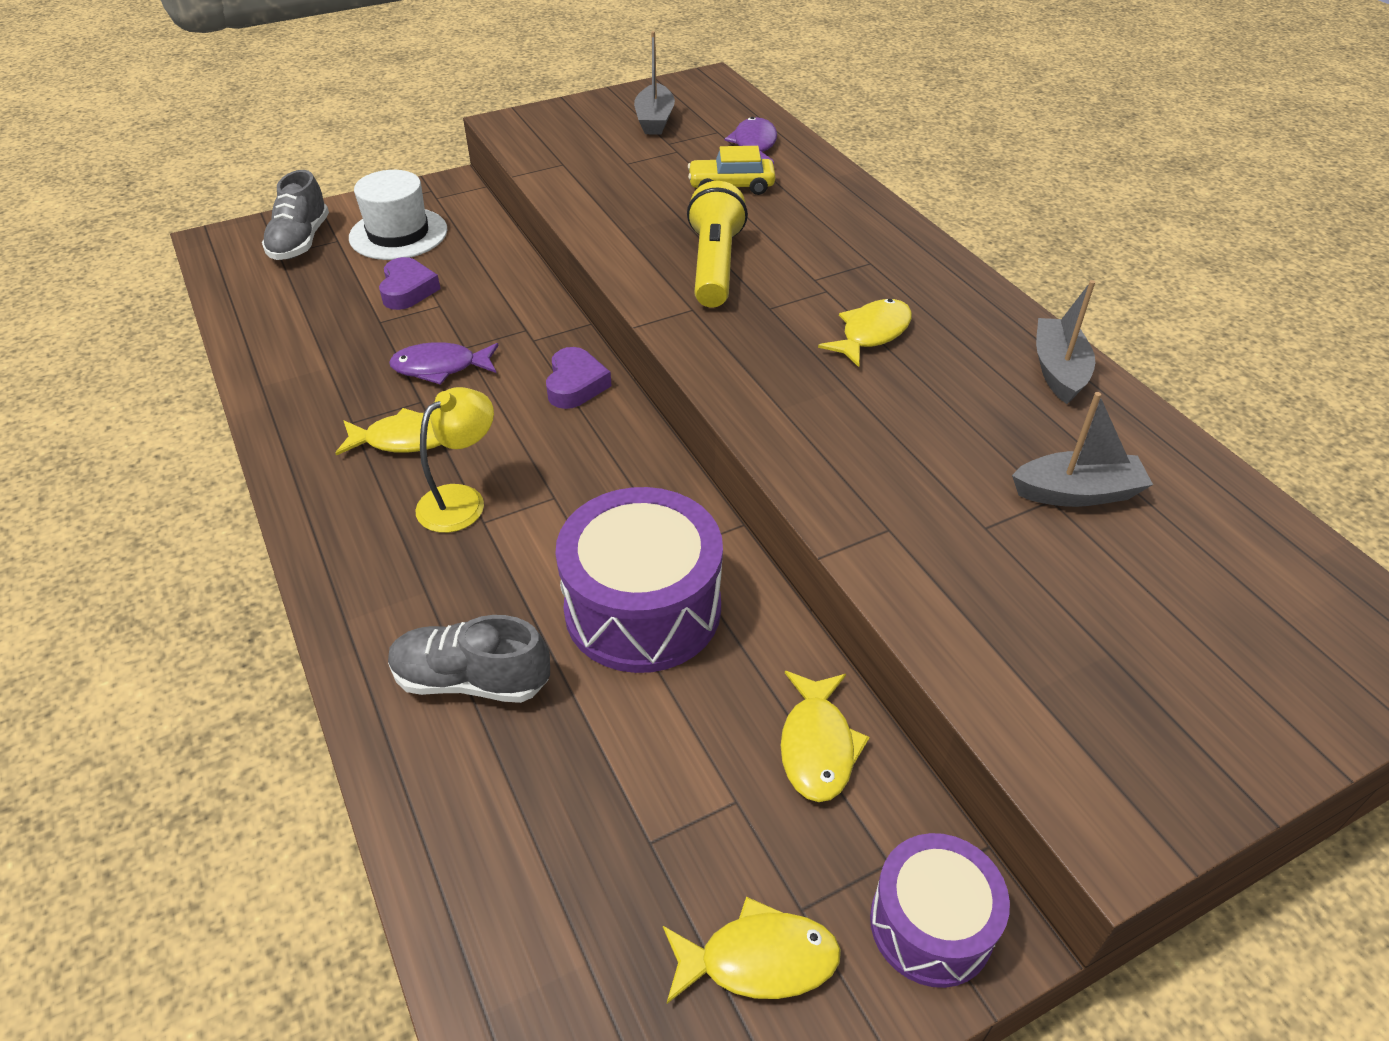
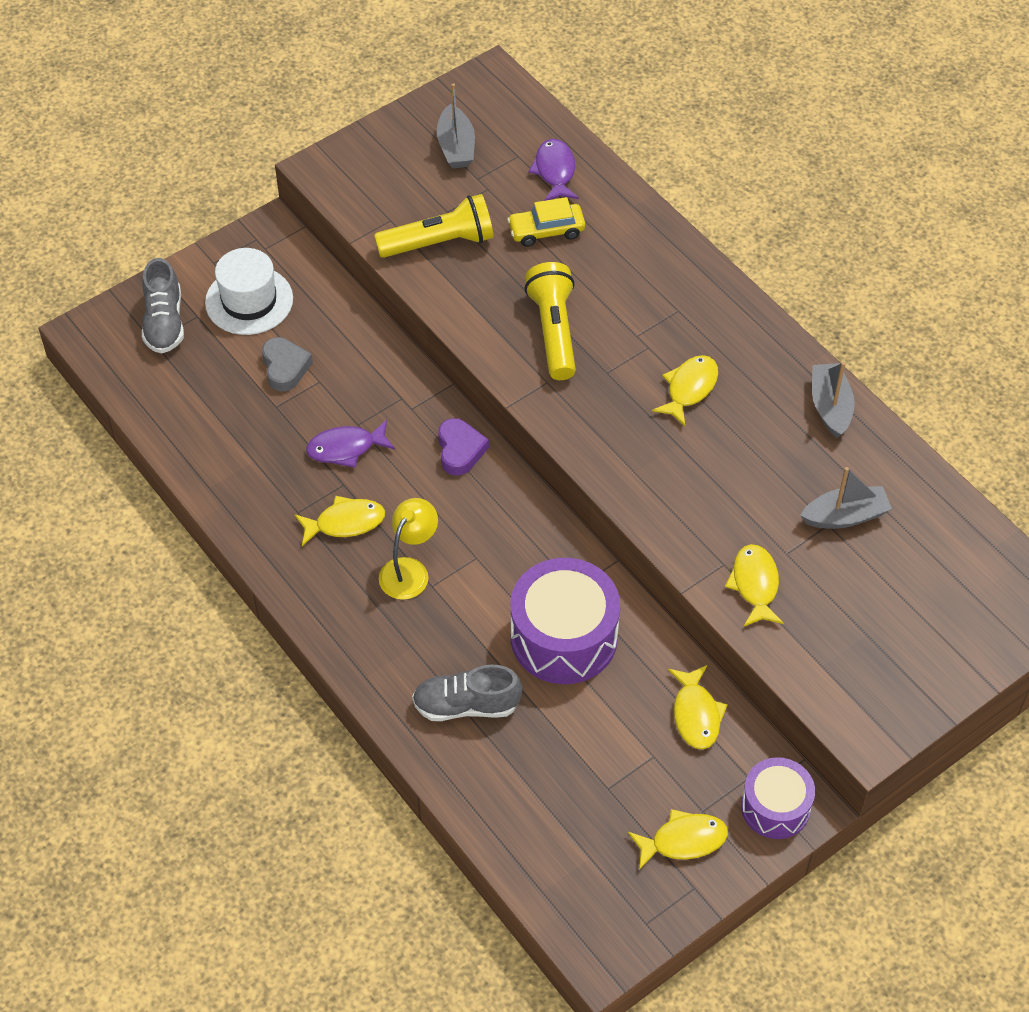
camera: 10 degrees left, 10 degrees up
(408, 290) = (285, 367): purple heart -> grey heart
(609, 184) = (439, 242): none -> yellow flashlight
(933, 562) = (755, 585): none -> yellow fish

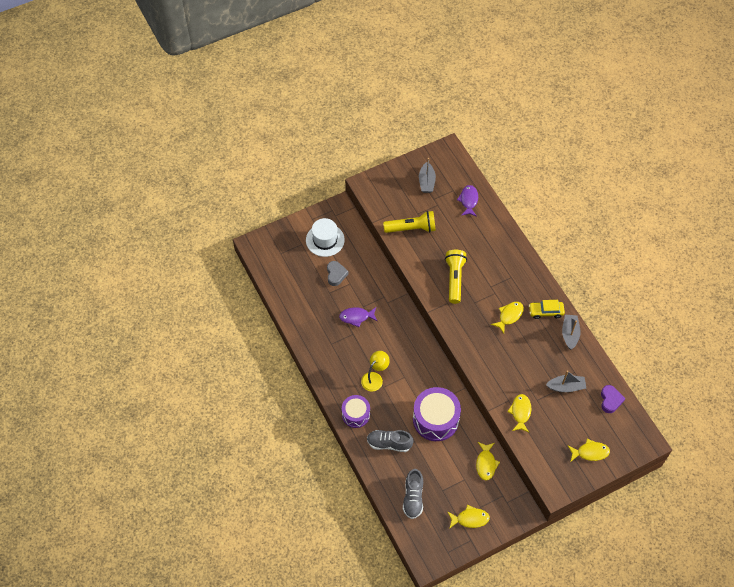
camera: 10 degrees right, 5 degrees up
(164, 322) = (287, 245): grey shoe -> grey shoe (413, 497)
(345, 523) = (351, 352): yellow fish -> yellow fish (590, 452)
(460, 450) = (405, 326): purple heart -> purple heart (610, 400)
(546, 231) = (459, 229): yellow car -> yellow car (545, 312)
(775, 807) = (512, 510): purple drum -> purple drum (356, 414)

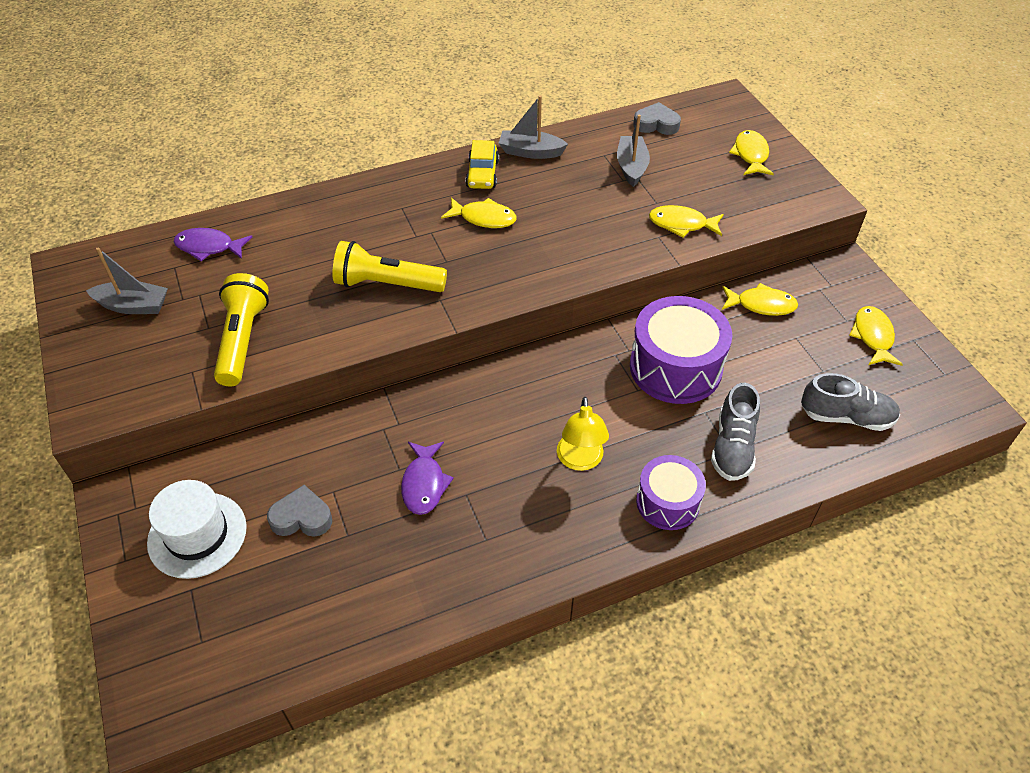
camera: 85 degrees left, 10 degrees down
(375, 378) = (580, 460): yellow lamp -> yellow lamp turned 135 degrees counterclockwise
(509, 316) = (484, 218): yellow fish -> yellow fish turned 150 degrees clockwise
(610, 400) = (656, 124): purple heart -> grey heart

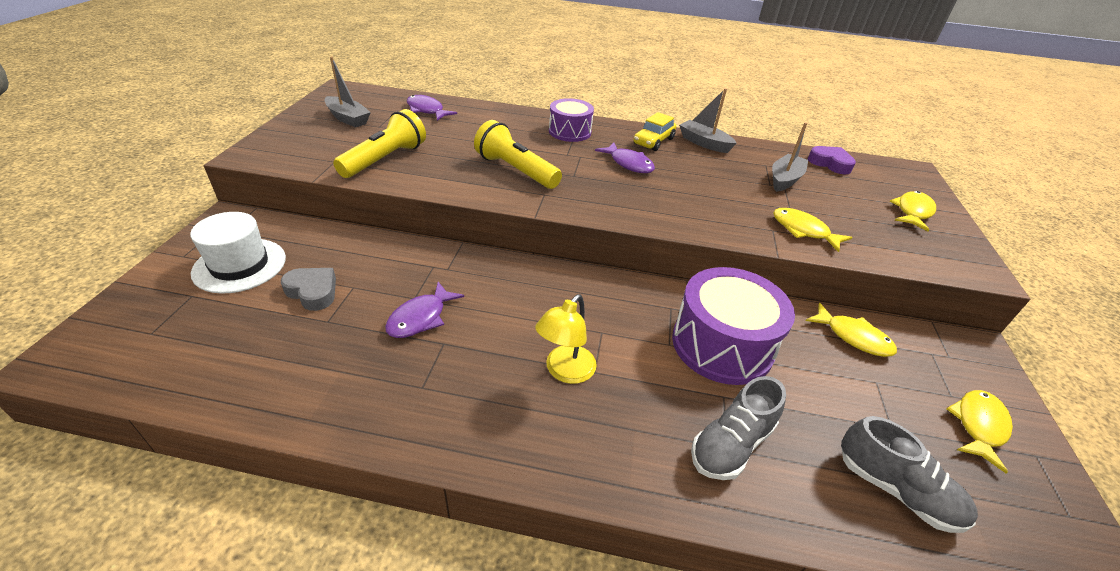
camera: 30 degrees right, 10 degrees down
(484, 218) = (629, 164): yellow fish -> purple fish
(656, 124) = (830, 163): grey heart -> purple heart
(667, 502) = (618, 457): purple drum -> purple drum (570, 132)

